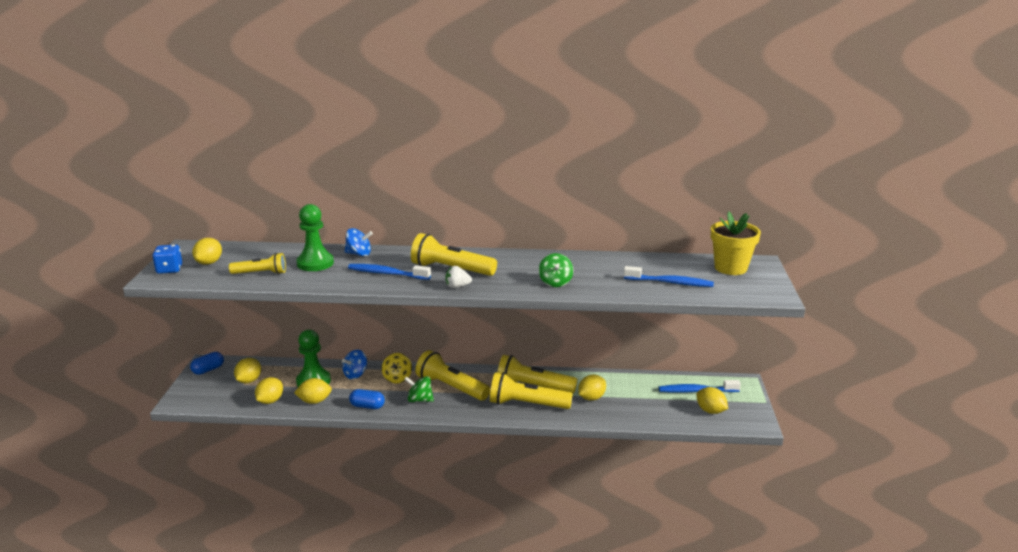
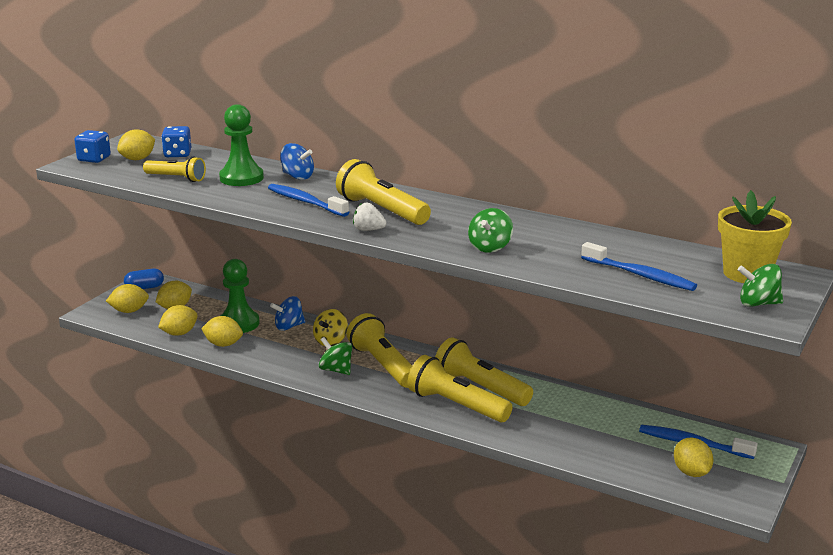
camera: 25 degrees right, 0 degrees up
(240, 253) = (177, 154): none -> blue dice
(367, 406) = (274, 363): blue capsule -> none
(591, 398) = (543, 417): yellow lemon -> yellow lemon (129, 311)
(757, 287) = (758, 303): none -> green spinning top

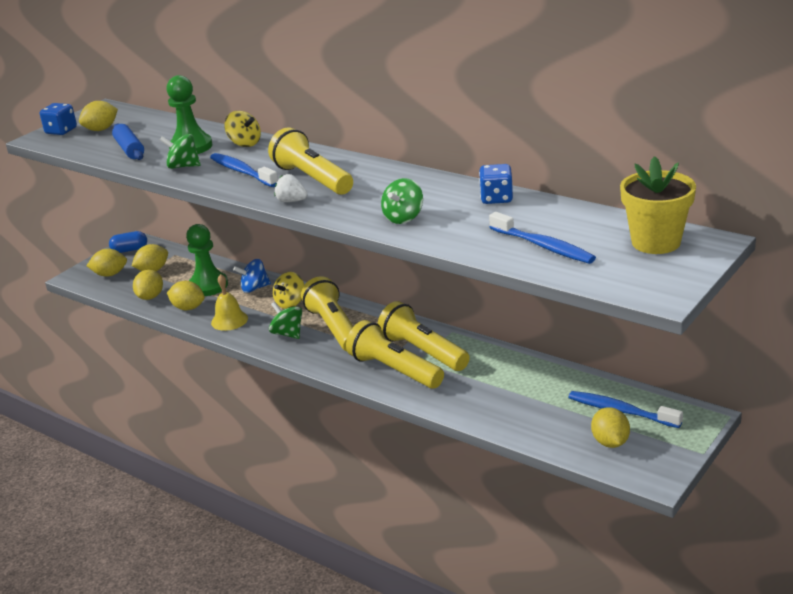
camera: 10 degrees right, 5 degrees up
(176, 178) = (129, 149): yellow flashlight -> blue rolling pin
(177, 154) = (140, 123): blue dice -> blue dice (496, 198)
(179, 333) = (150, 297): yellow lemon -> yellow lemon turned 45 degrees counterclockwise
(270, 357) = (229, 320): none -> yellow bell
(297, 176) = (244, 143): blue spinning top -> yellow spinning top
(758, 303) = (654, 277): green spinning top -> green spinning top (183, 166)

